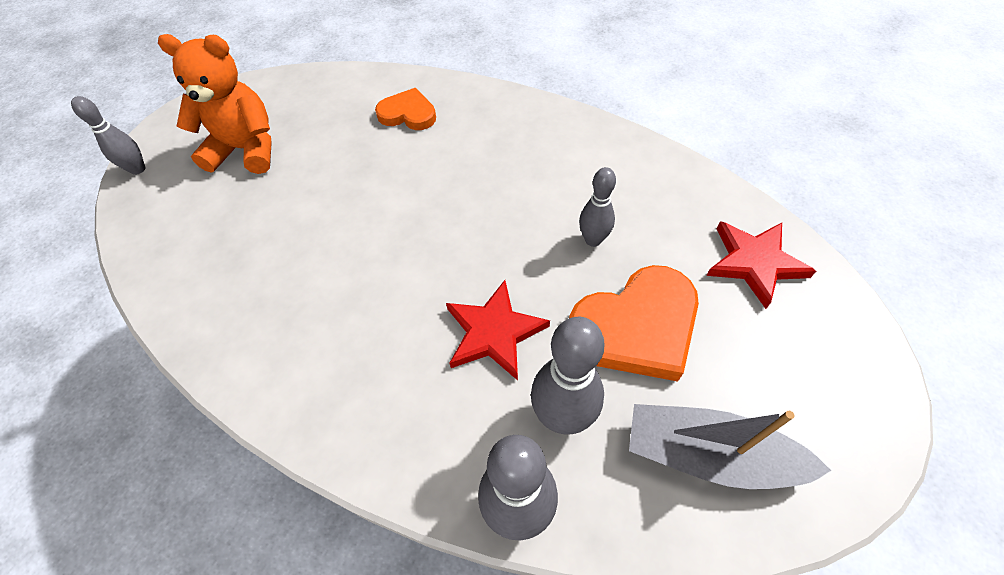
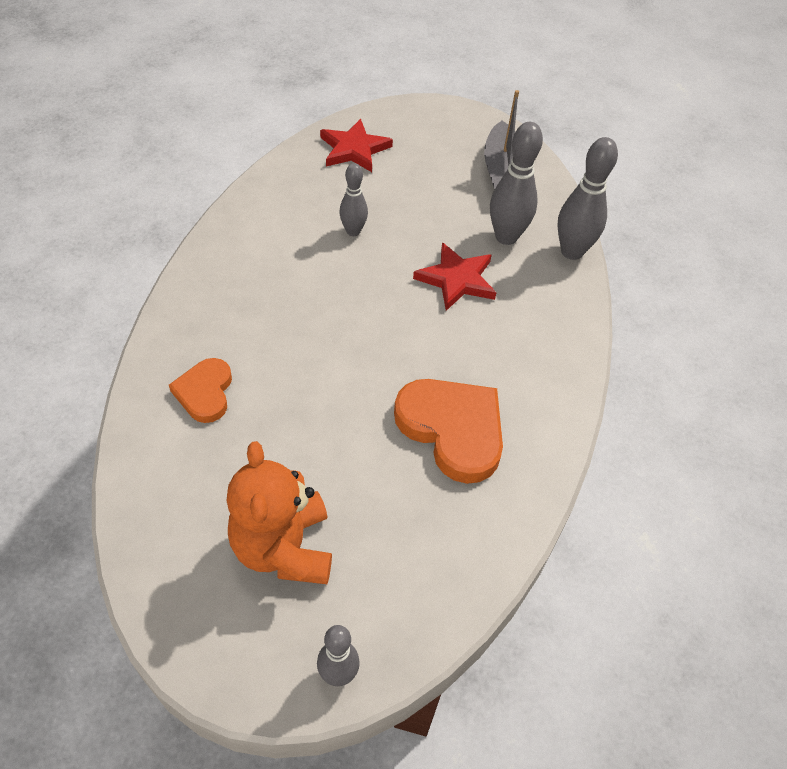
camera: 110 degrees left, 5 degrees down
(636, 327) = (426, 205): orange heart -> orange heart (452, 429)

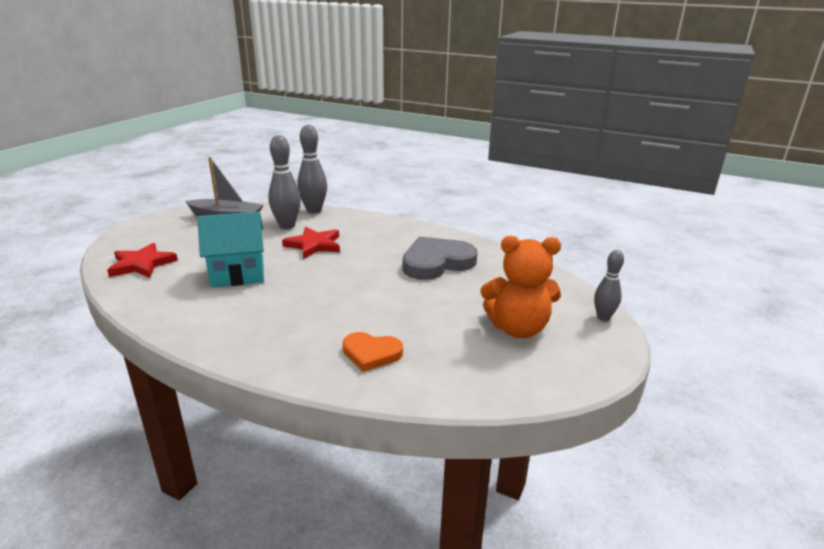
camera: 75 degrees left, 25 degrees down
(353, 231) = (238, 274): grey bowling pin -> turquoise house
(452, 429) = (436, 262): orange heart -> grey heart

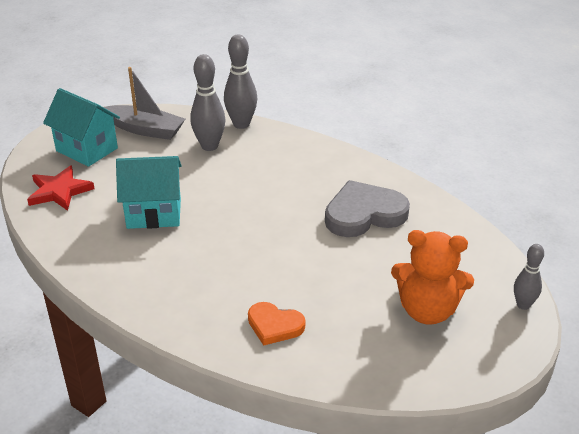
camera: 10 degrees right, 10 degrees up
(170, 234) = (87, 149): none -> turquoise house
(314, 245) = (235, 178): red star -> none

